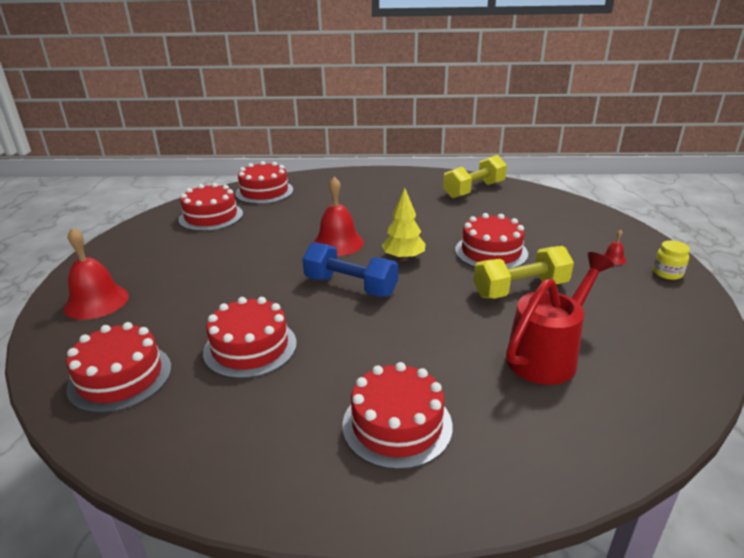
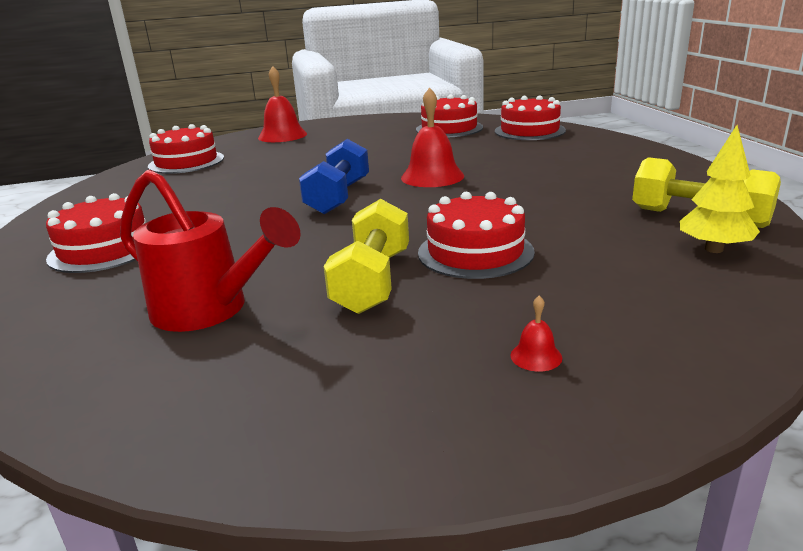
camera: 75 degrees right, 5 degrees down
(250, 347) = (223, 184): red cake -> none
(403, 258) = (417, 208): yellow tree -> yellow tree (714, 249)
(520, 289) = (373, 281): yellow dumbbell -> yellow dumbbell turned 45 degrees clockwise
(667, 273) = (516, 424): yellow jar -> none

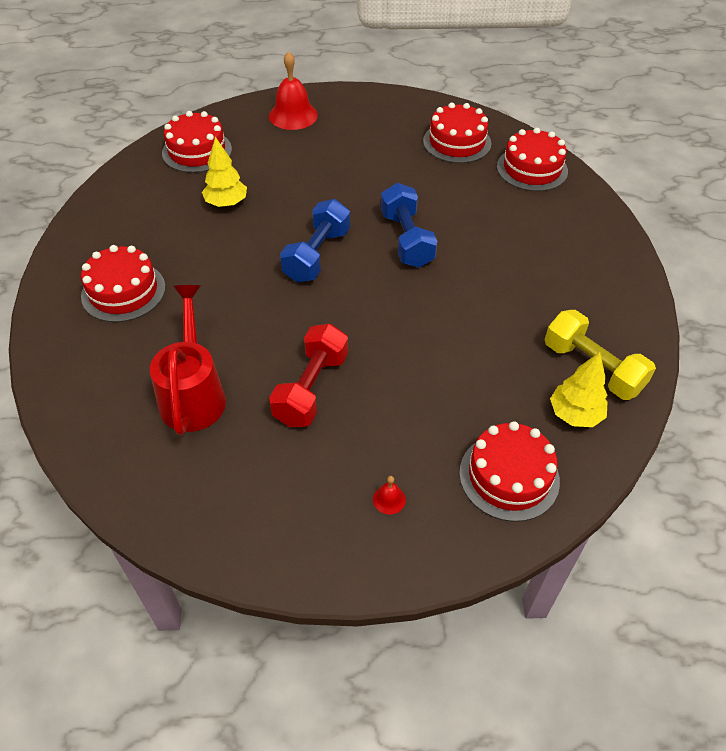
camera: 10 degrees right, 25 degrees up
(209, 310) = (193, 394): red watering can -> red watering can turned 135 degrees counterclockwise
(225, 183) = (226, 203): none -> yellow tree
(373, 281) = (311, 388): yellow dumbbell -> red dumbbell
(432, 176) = (406, 239): red bell -> blue dumbbell
(475, 252) = (397, 370): red cake -> red cake (509, 476)

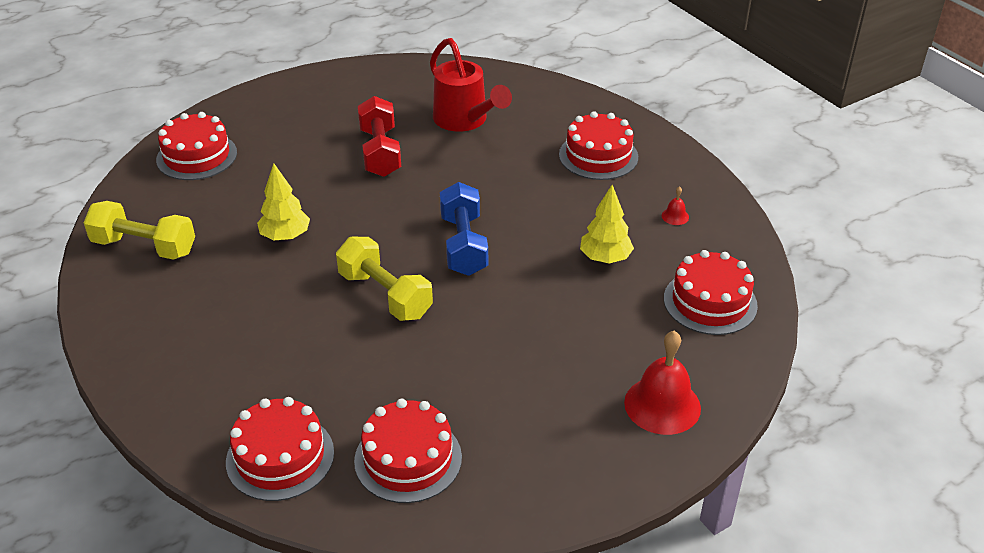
camera: 150 degrees right, 10 degrees down
(389, 499) = (278, 119): red bell -> red bell (675, 216)
(406, 239) = (385, 295): blue dumbbell -> yellow dumbbell
(575, 414) = (153, 208): yellow tree -> yellow tree (285, 236)

